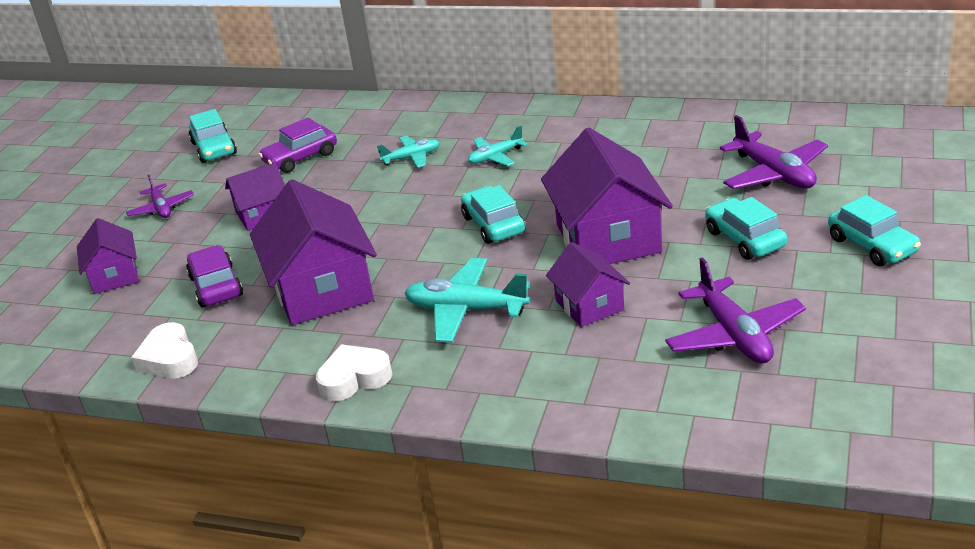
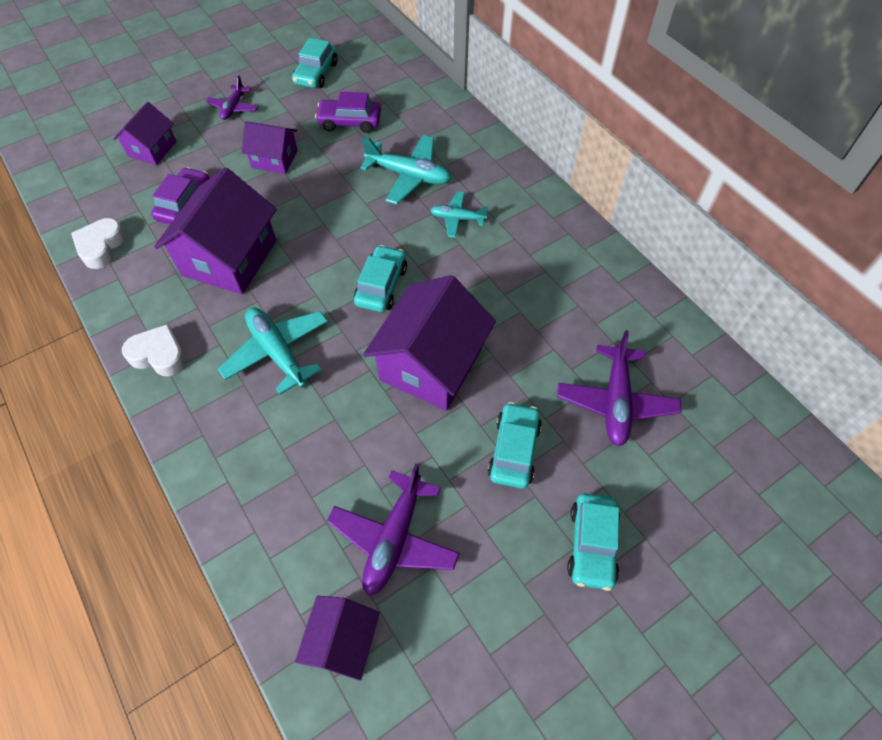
camera: 35 degrees right, 25 degrees up
(411, 158) = (409, 176): turquoise plane -> turquoise plane, size x1.68
(589, 305) = (346, 418): purple house -> purple house (342, 641)

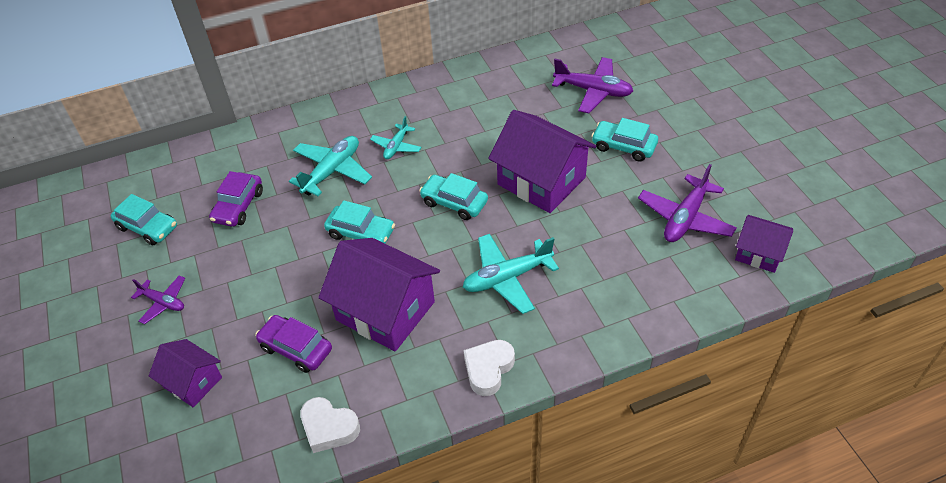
camera: 75 degrees left, 10 degrees down
(274, 159) = (263, 269): purple house -> none
(394, 538) = (685, 218): purple plane -> purple plane turned 90 degrees clockwise
(592, 544) = (696, 122): turquoise car -> turquoise car (361, 233)

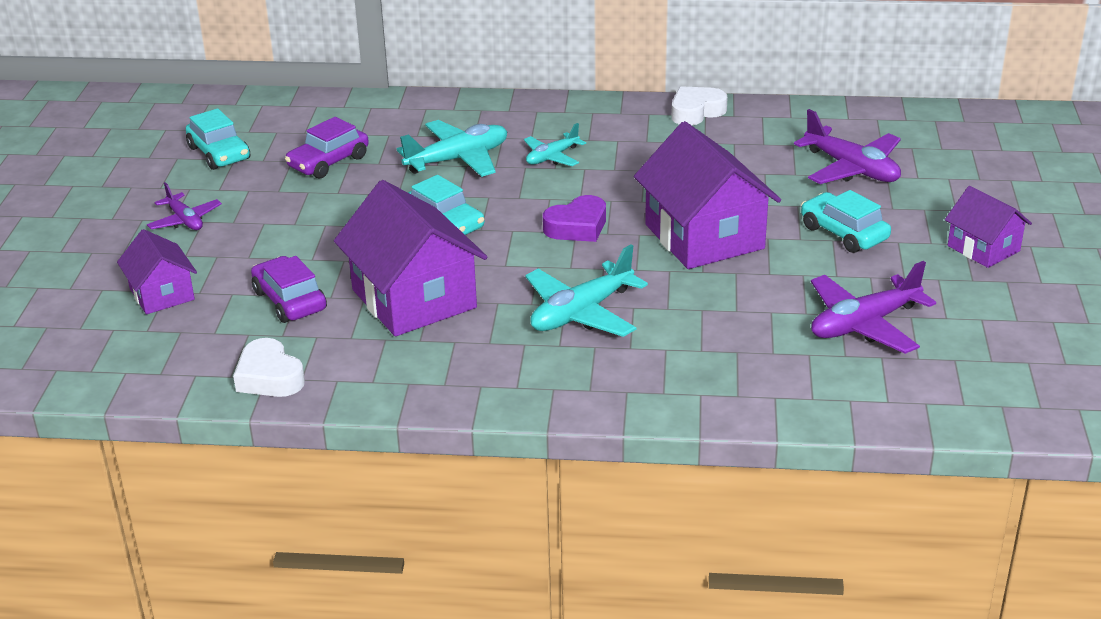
camera: 25 degrees right, 15 degrees down
(454, 203) = (577, 227): turquoise car -> purple heart
(488, 369) = (487, 386): white heart -> white heart (696, 112)
(507, 278) = (581, 313): turquoise plane -> turquoise plane turned 45 degrees counterclockwise
(759, 253) = (936, 387): purple house -> purple house (983, 248)

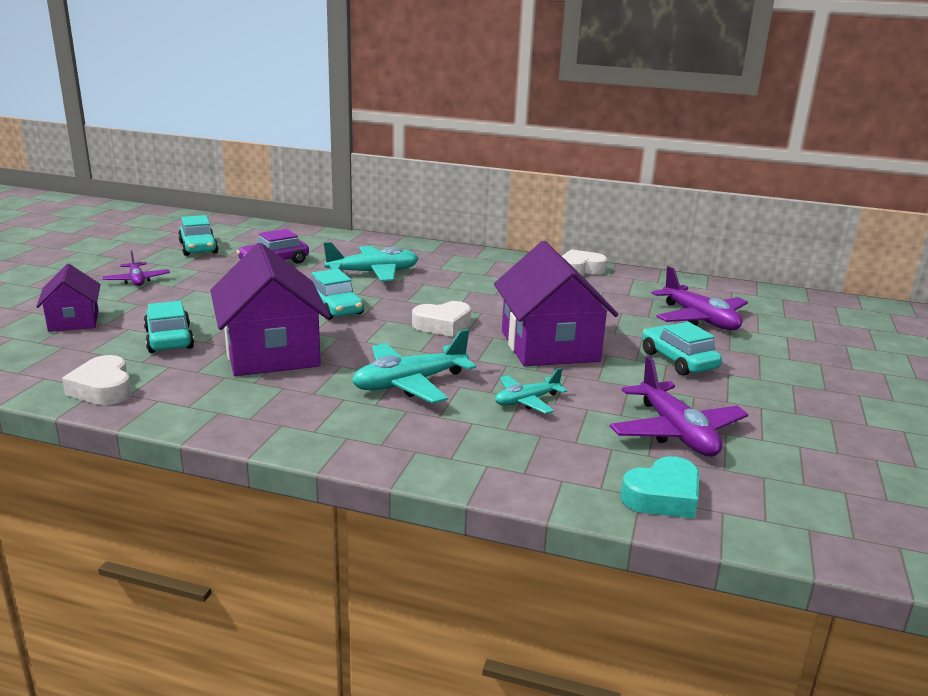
camera: 10 degrees right, 10 degrees down
(290, 300) = (169, 339): purple car -> turquoise car
(552, 157) = (449, 281): turquoise plane -> turquoise plane (526, 401)
(577, 227) = (442, 325): purple heart -> white heart
(864, 324) = (676, 432): purple plane -> purple plane turned 90 degrees counterclockwise
(870, 397) = (663, 496): none -> turquoise heart
(983, 248) = (811, 390): purple house -> none

